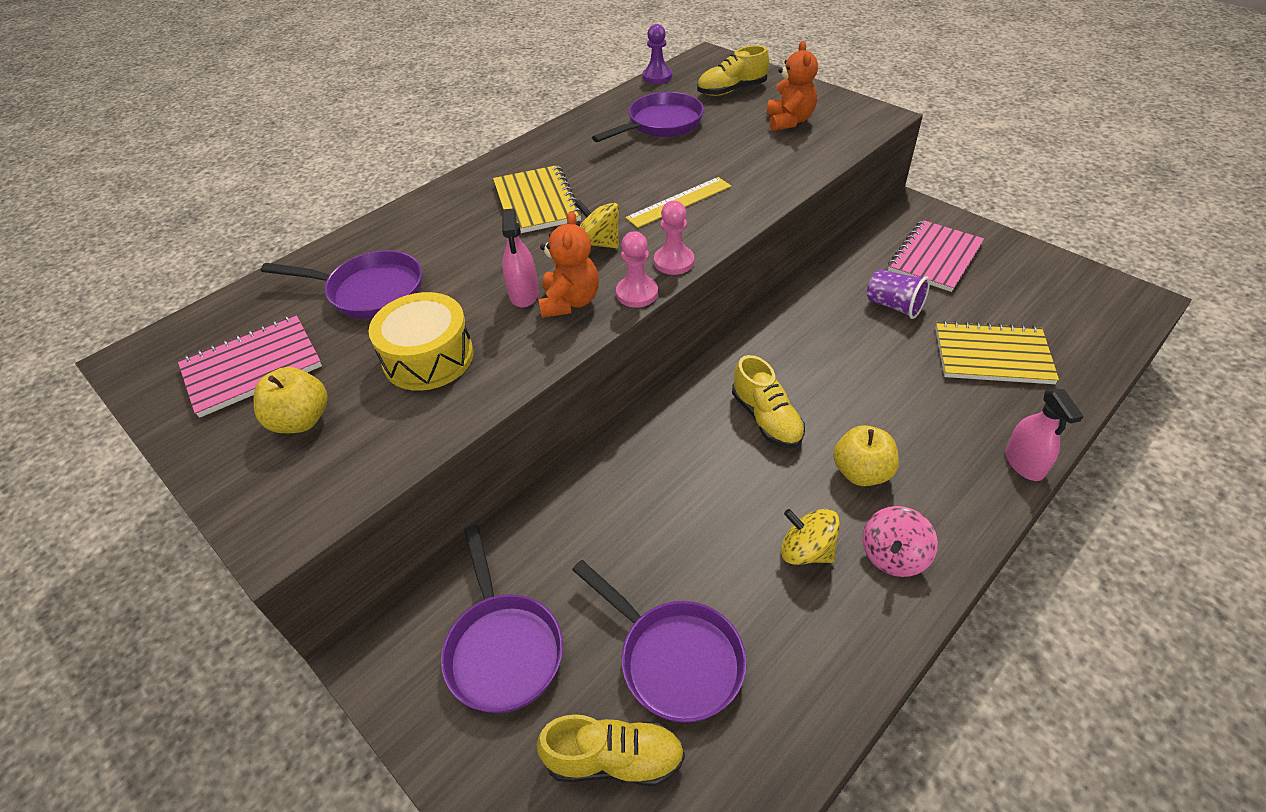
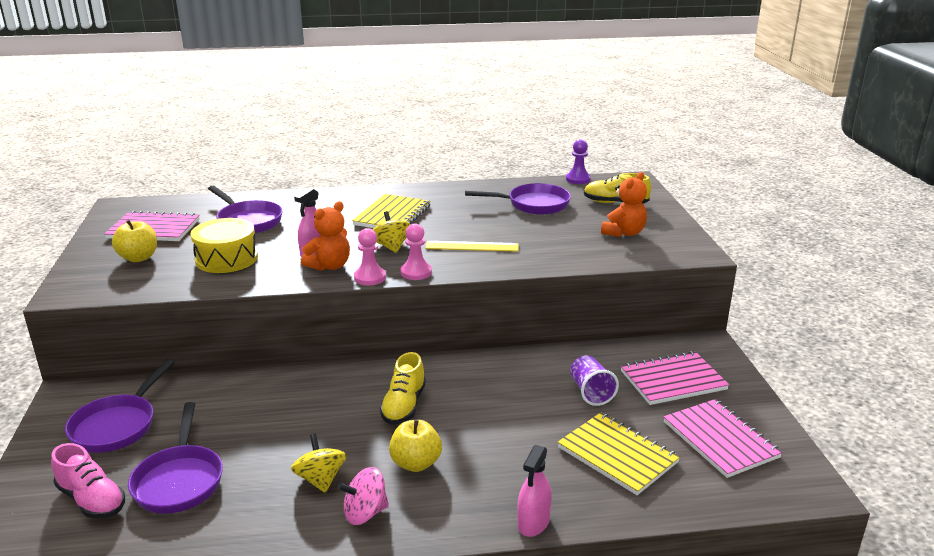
camera: 35 degrees right, 20 degrees down
(614, 759) = (92, 500): yellow shoe -> pink shoe
(1036, 294) = (720, 439): none -> pink notebook

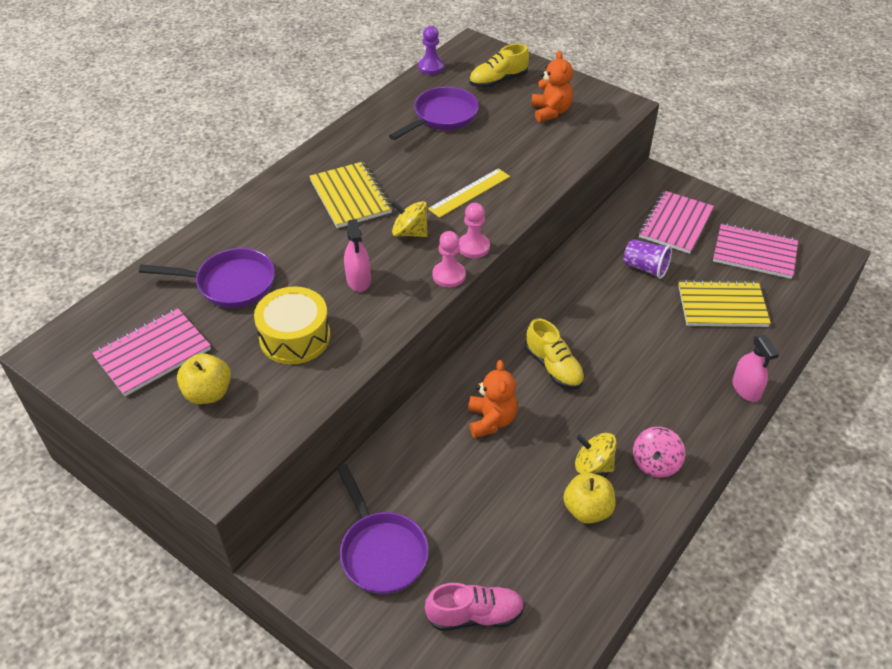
camera: 45 degrees left, 20 degrees up
(179, 480) = (507, 547): purple pan -> none
(329, 266) = (397, 285): orange teddy bear -> orange teddy bear (491, 420)
(416, 463) = (628, 404): yellow apple -> yellow apple (587, 510)

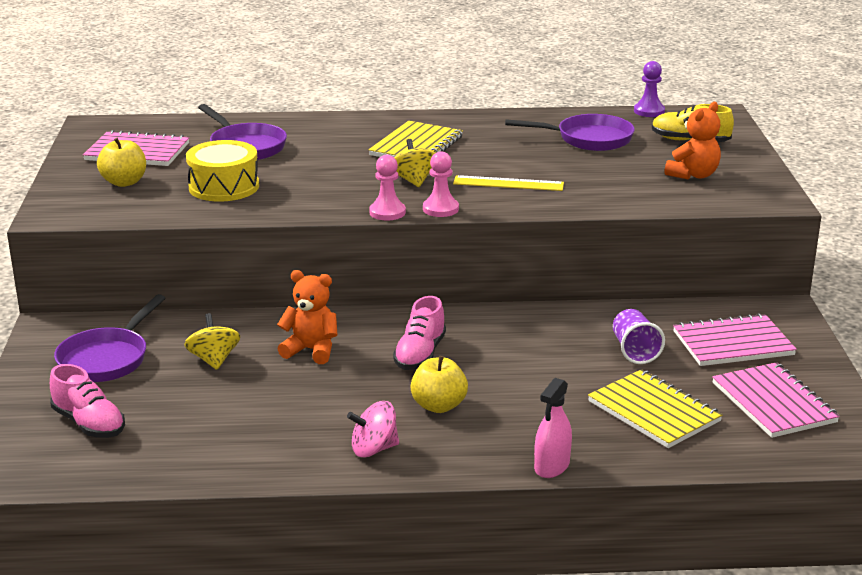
camera: 50 degrees right, 20 degrees down
(358, 280) = (323, 184): pink spray bottle -> none
(491, 420) = (311, 350): orange teddy bear -> orange teddy bear turned 120 degrees counterclockwise
(553, 367) = (420, 354): yellow shoe -> pink shoe
(587, 510) = (269, 434): yellow apple -> yellow apple (438, 406)
(593, 465) = (327, 417): yellow spinning top -> yellow spinning top (214, 360)

